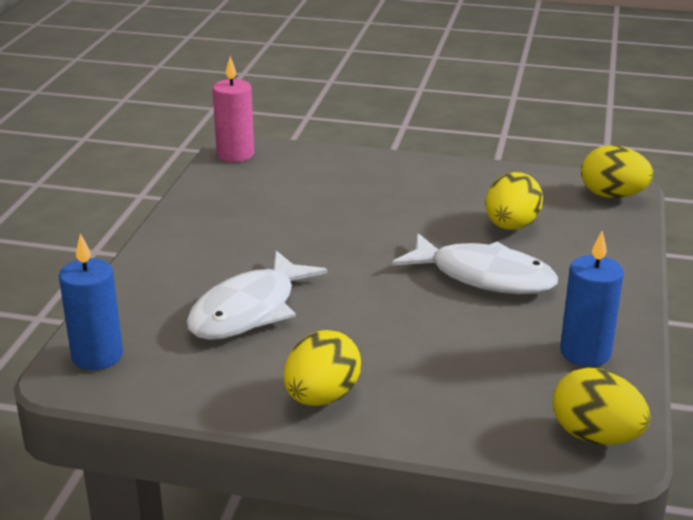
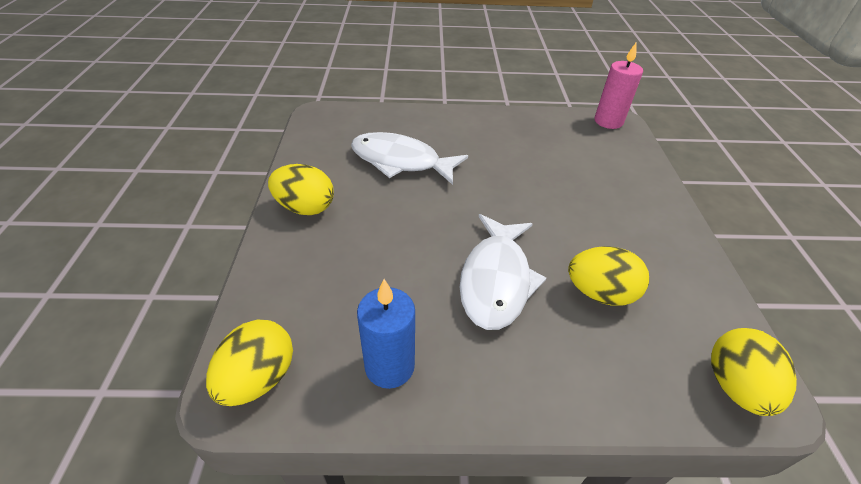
camera: 75 degrees right, 15 degrees up
(97, 356) = (338, 117): blue candle -> none

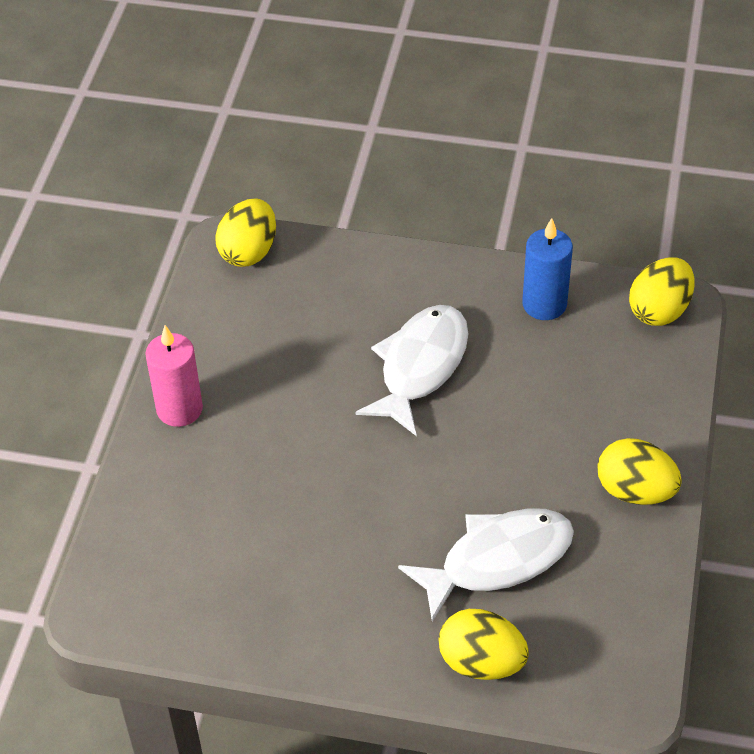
camera: 165 degrees left, 5 degrees up
(400, 161) = (498, 560): white fish -> white fish turned 60 degrees counterclockwise
(600, 293) = (316, 339): yellow egg -> yellow egg (481, 662)
(608, 121) = (118, 612): pink candle -> pink candle (179, 409)

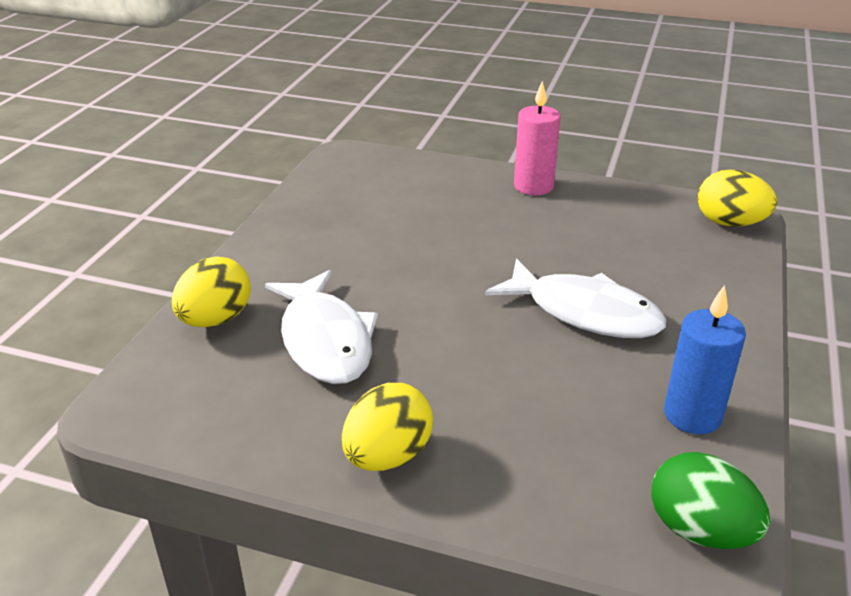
camera: 95 degrees right, 15 degrees down
(659, 310) = (700, 530): yellow egg -> green egg

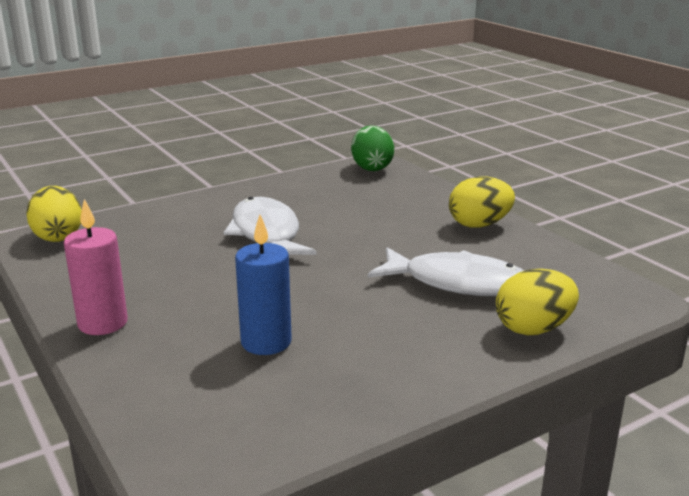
camera: 140 degrees left, 10 degrees down
(325, 340) = (458, 283): white fish -> white fish turned 90 degrees clockwise
(692, 415) = (304, 187): blue candle -> blue candle (266, 342)

